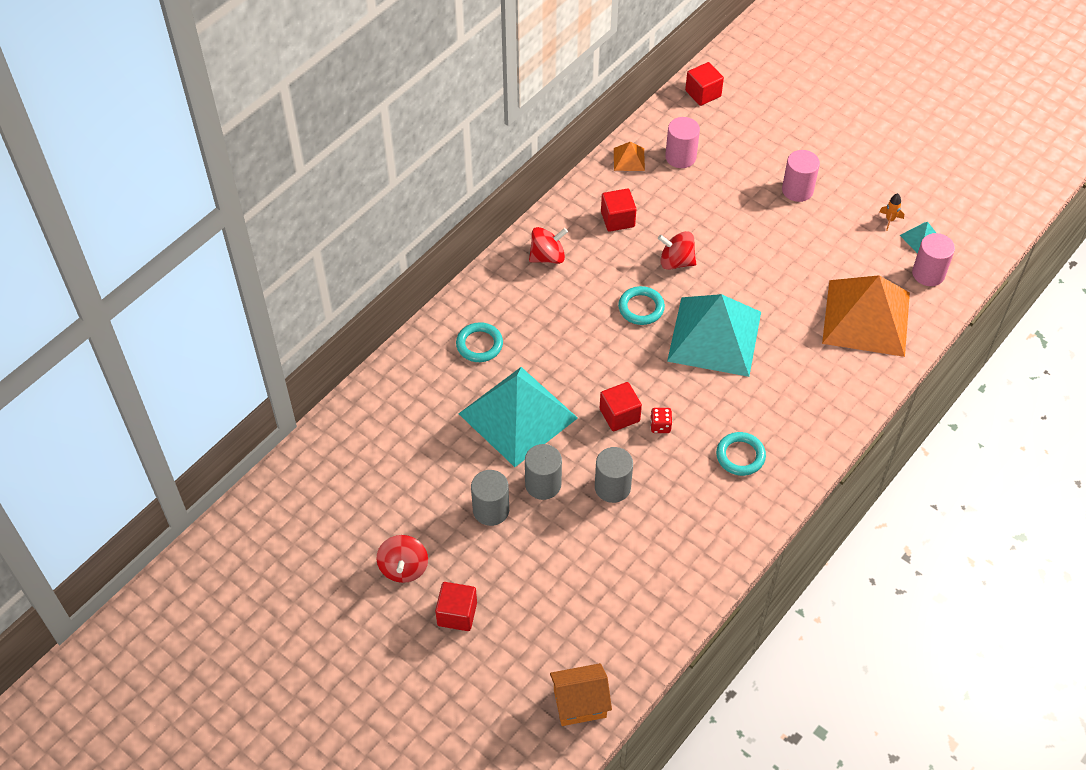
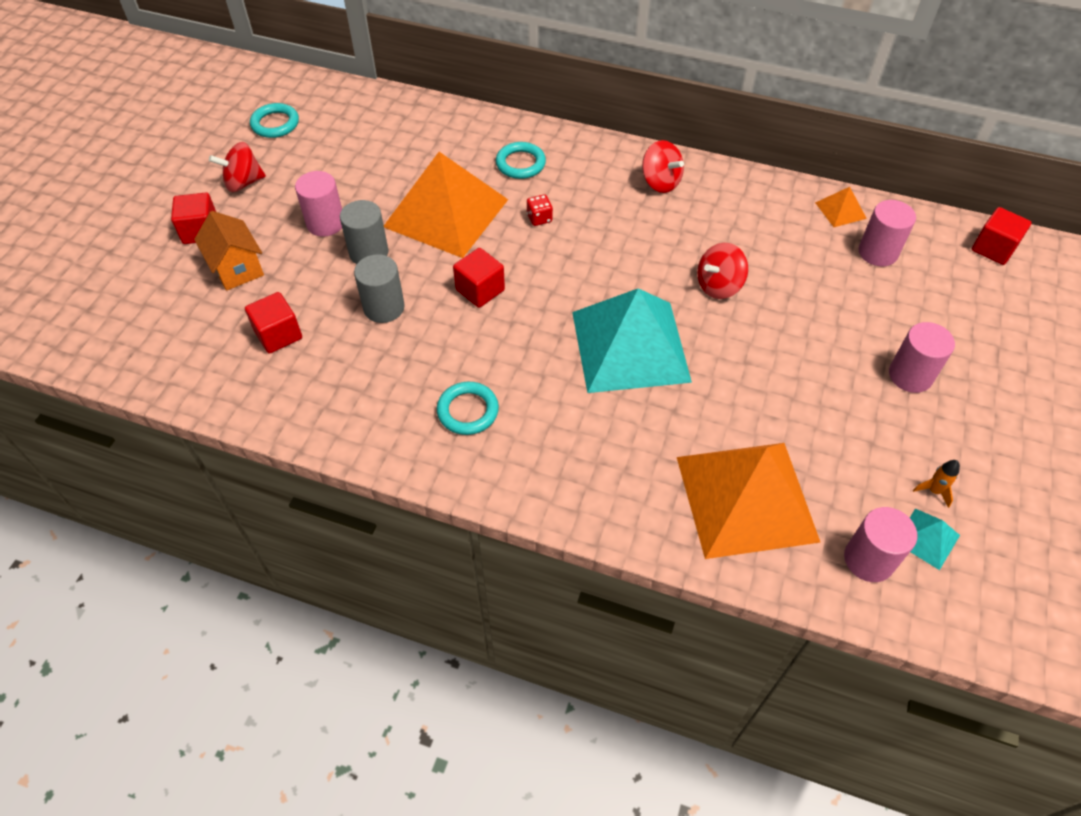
camera: 70 degrees right, 0 degrees up
(491, 510) = (325, 223): grey cylinder -> pink cylinder
(518, 415) = (446, 213): turquoise pyramid -> orange pyramid
(580, 703) = (113, 347): orange house -> orange house (237, 268)
(617, 219) = (747, 222): red cube -> red cube (278, 335)
(641, 308) = (635, 272): turquoise ring -> turquoise ring (275, 124)
(660, 426) = (480, 328): red dice -> red dice (539, 218)
(676, 262) = (718, 286): red spinning top -> red spinning top turned 120 degrees counterclockwise

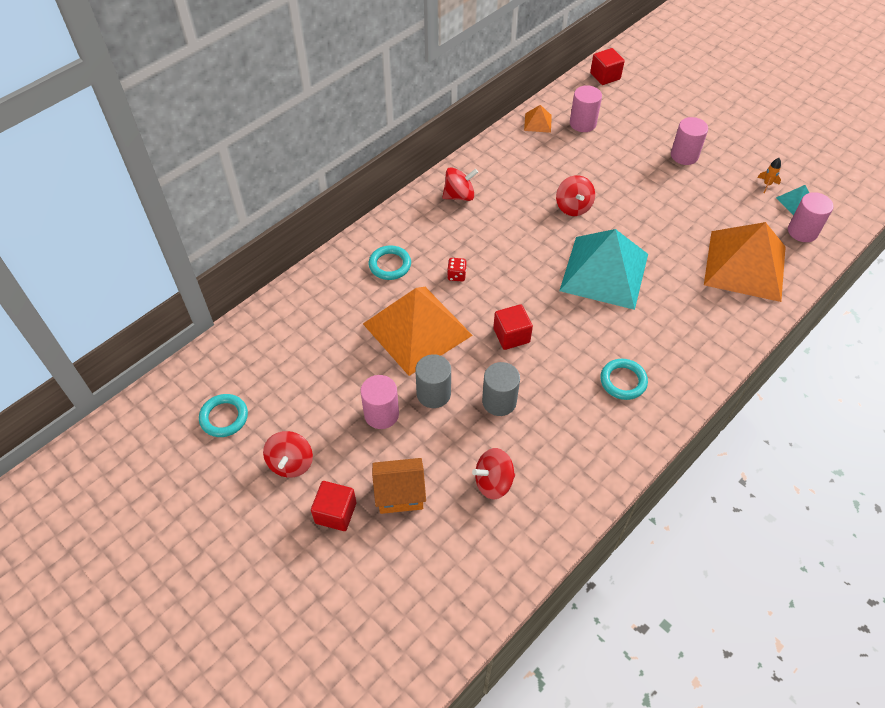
camera: 65 degrees left, 0 degrees up
(278, 335) = (493, 482): red cube -> red spinning top

